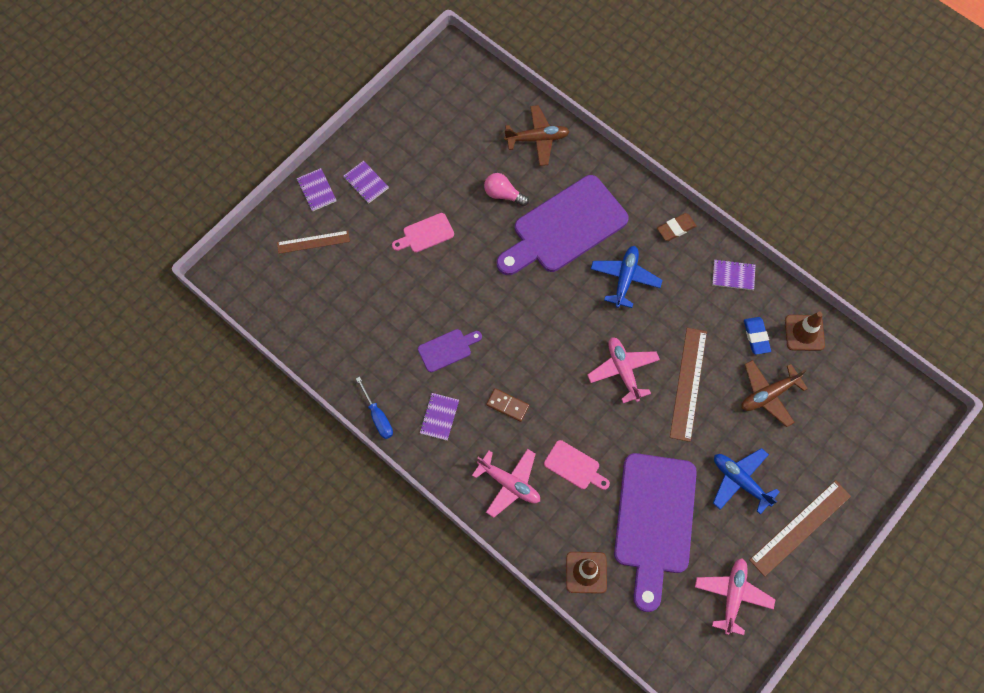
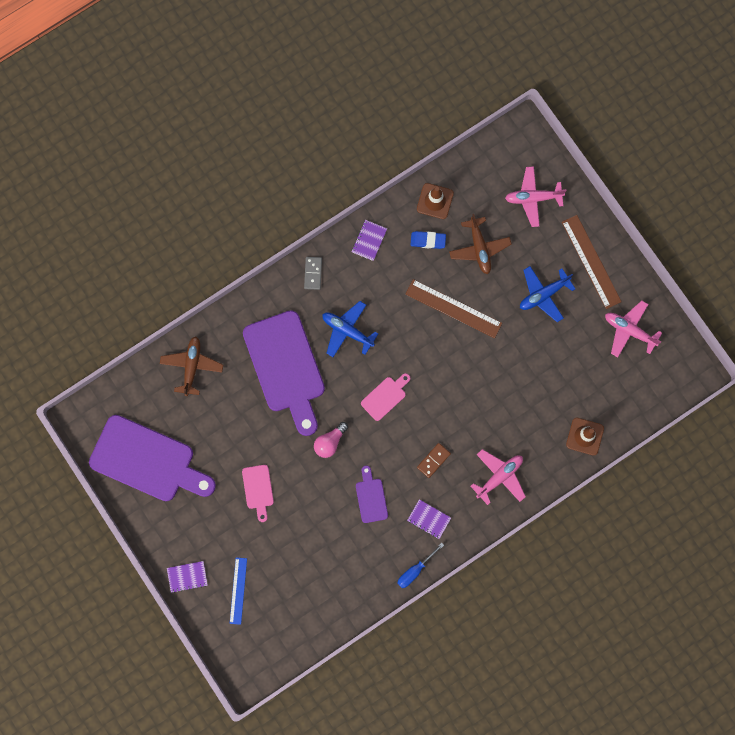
camera: 75 degrees left, 10 degrees up
(313, 242) = (238, 590): brown ruler -> blue ruler
(366, 183) = (192, 530): purple notebook -> none
(378, 416) = (415, 570): blue screwdriver -> blue screwdriver turned 150 degrees clockwise
(503, 194) = (238, 411): pink light bulb -> pink light bulb (330, 442)
(574, 466) = (499, 420): pink cutting board -> pink cutting board (385, 396)
(623, 371) = (428, 357): pink plane -> pink plane (533, 198)
(654, 521) = (558, 371): purple cutting board -> purple cutting board (148, 461)
(676, 228) = (313, 273): brown eraser -> grey domino

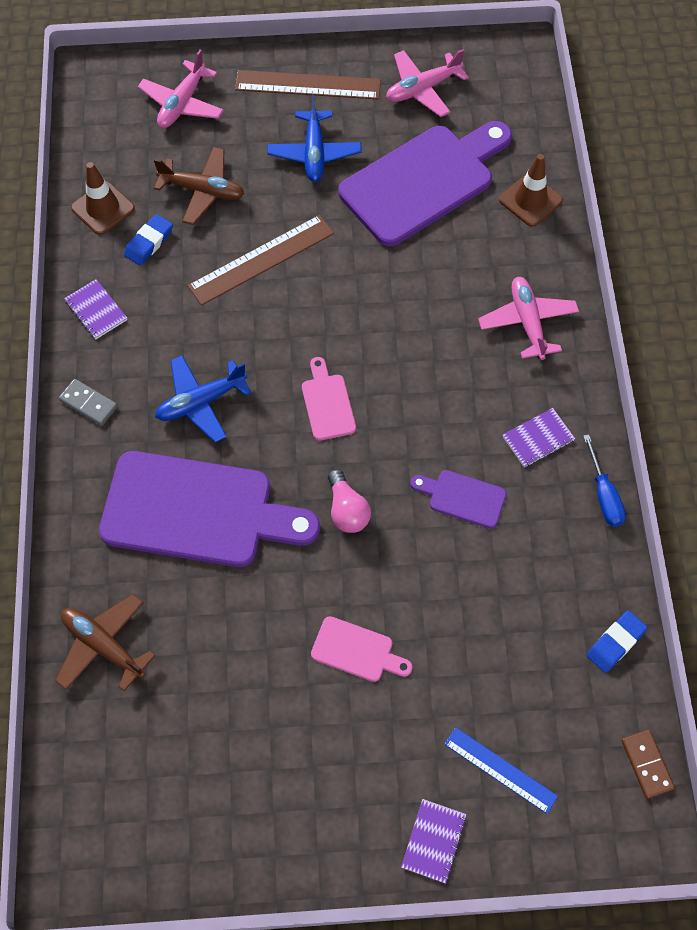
camera: 60 degrees left, 15 degrees down
(148, 461) = (206, 799): purple cutting board -> purple cutting board (423, 181)
(335, 615) = (615, 643): none -> blue eraser
(433, 460) = (456, 390): brown domino -> brown domino (646, 764)

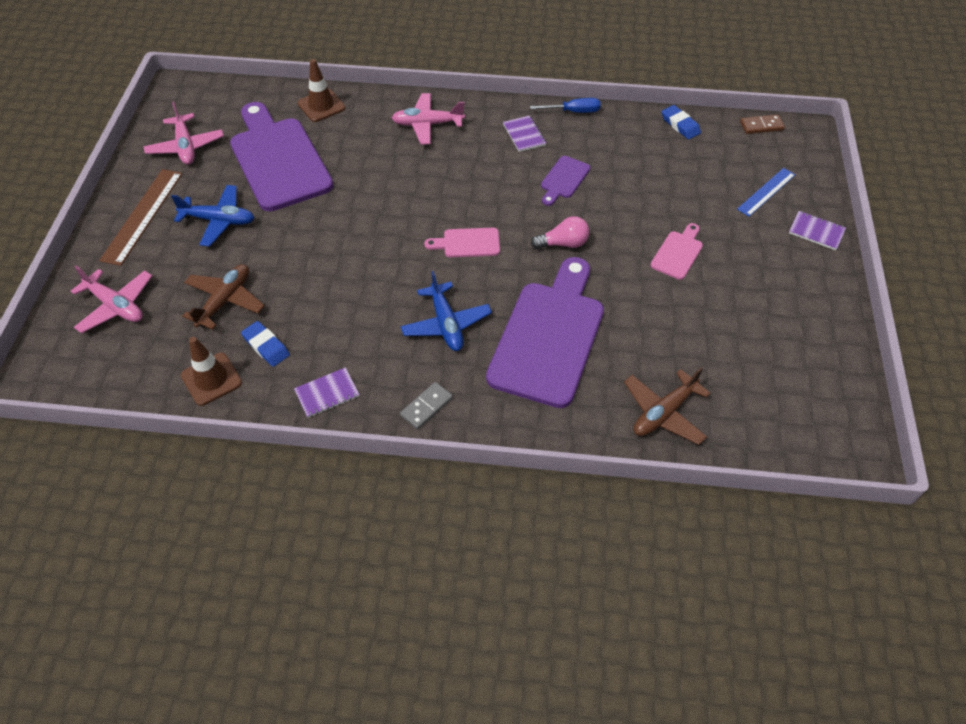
camera: 80 degrees left, 10 degrees down
(261, 259) = (315, 268): brown ruler -> none

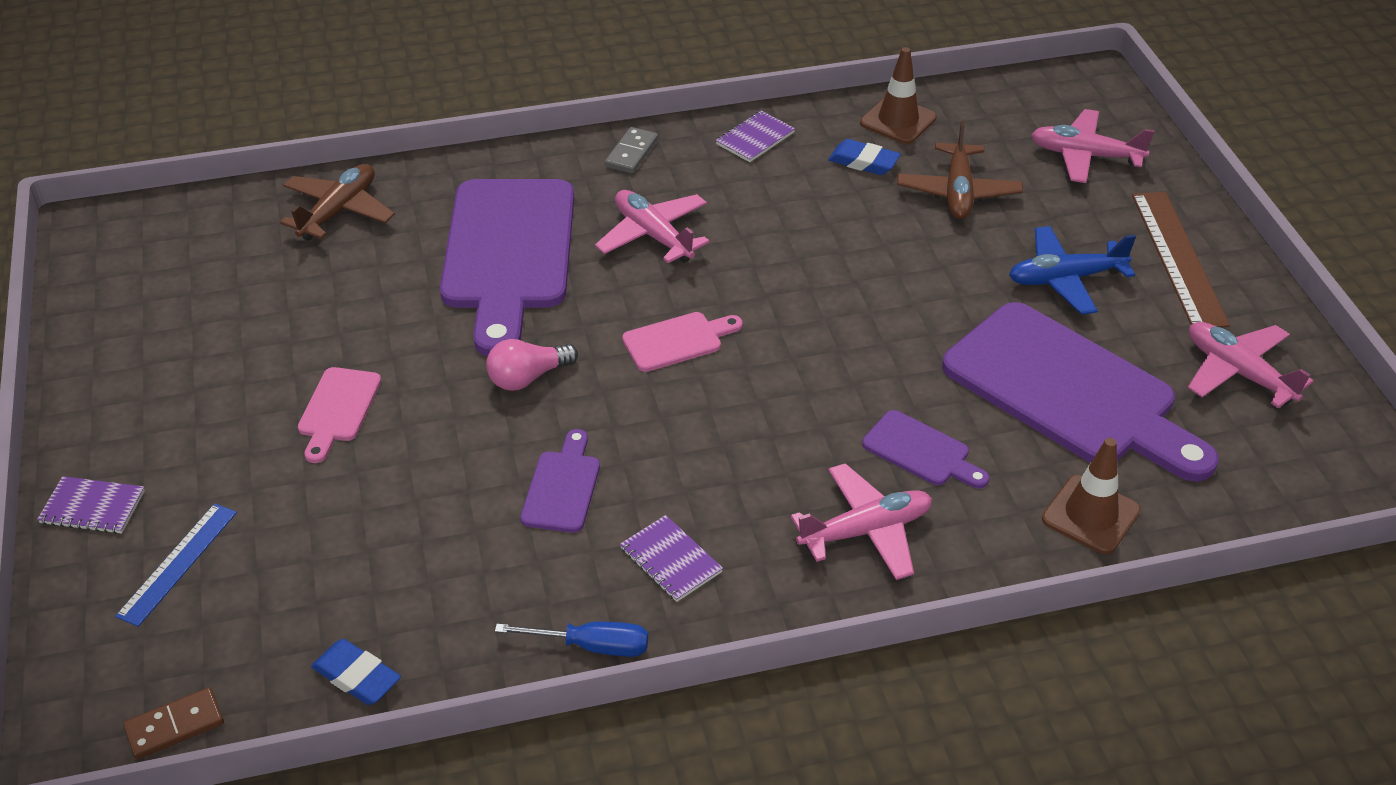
camera: 160 degrees right, 10 degrees down
(376, 151) = (921, 451): none -> purple cutting board
(446, 324) = (653, 235): blue plane -> pink plane
(573, 111) = (592, 646): blue screwdriver -> blue screwdriver turned 150 degrees counterclockwise

